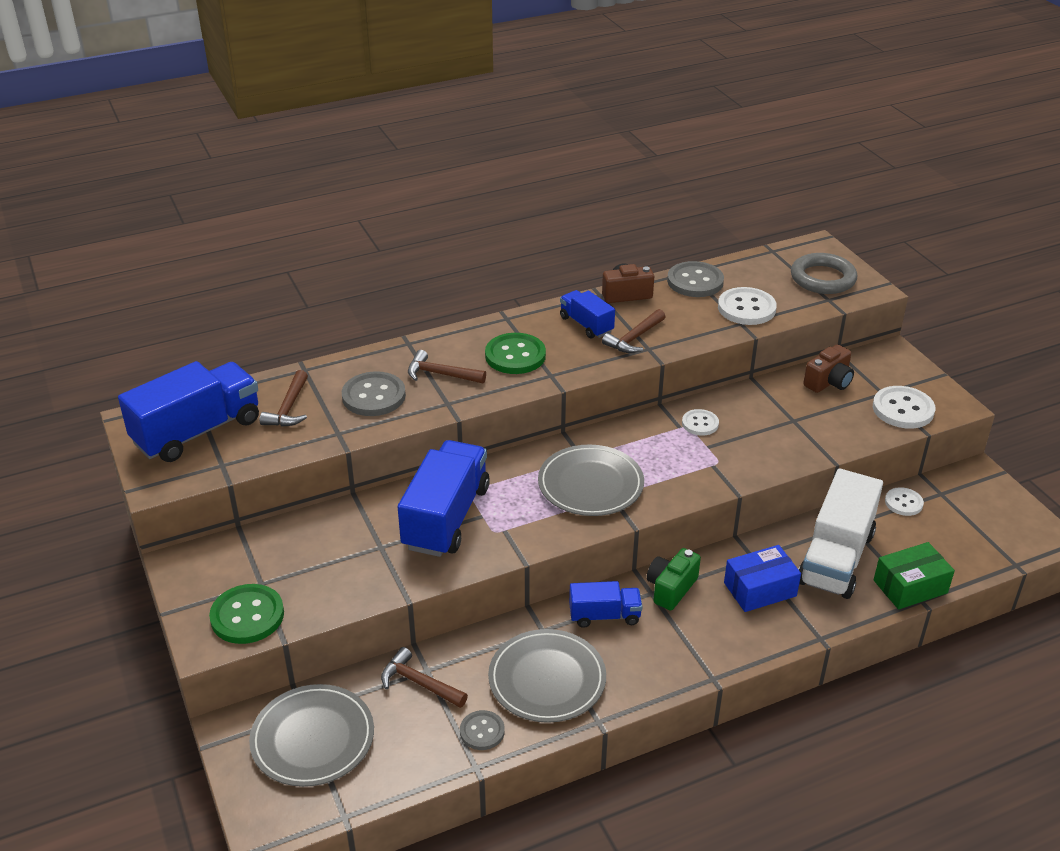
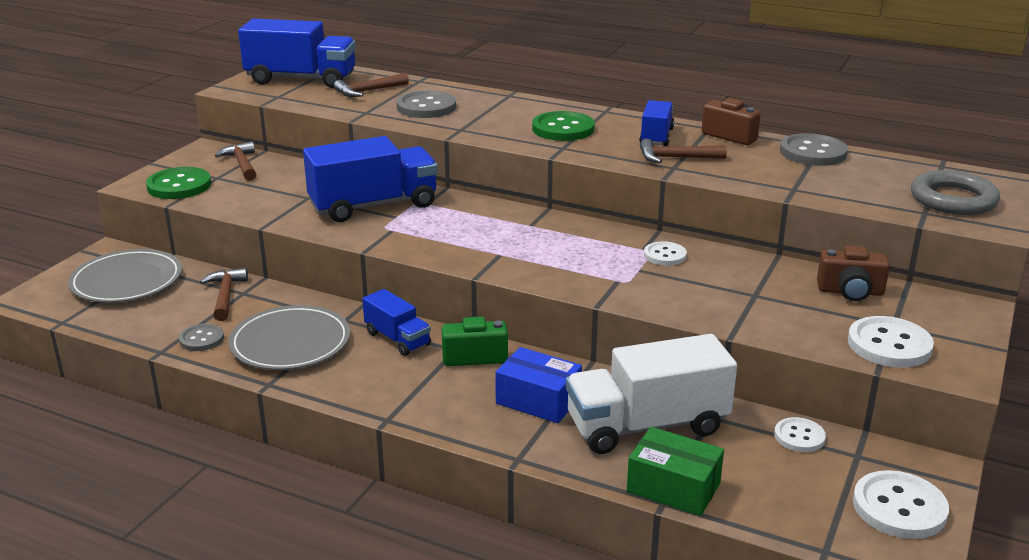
camera: 50 degrees right, 10 degrees down
(441, 374) = (491, 116): brown hammer -> brown hammer (242, 164)
(590, 484) = (500, 241): grey plate -> none
(746, 308) = (822, 184): white button -> white button (899, 507)

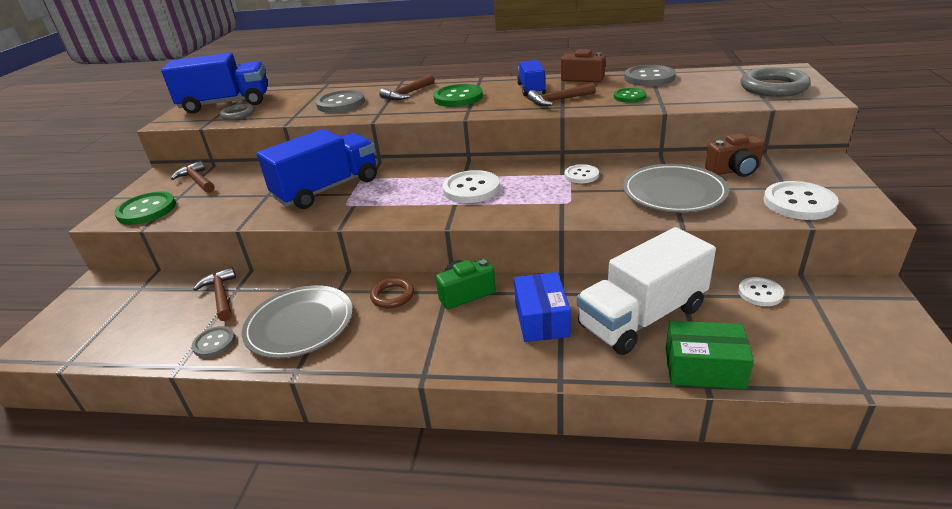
camera: 15 degrees left, 5 degrees up
(127, 281) = (122, 305): grey plate -> grey plate (674, 193)
(307, 97) = (238, 115): none -> grey ring
(368, 91) = (287, 101): brown hammer -> brown hammer (407, 94)
(397, 339) = (392, 296): blue truck -> brown ring
(538, 400) = (541, 319): blue box -> blue box turned 75 degrees clockwise
(764, 172) = (629, 97): none -> green button
(899, 507) = (881, 332): white button -> white button (471, 189)

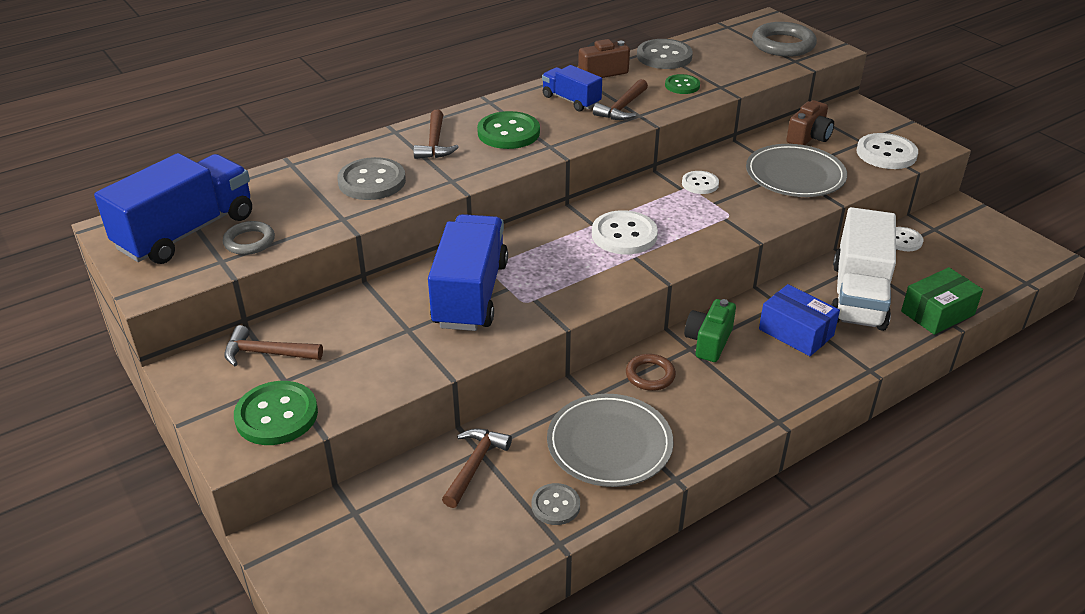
camera: 45 degrees left, 5 degrees up
(221, 295) = (475, 465): brown hammer -> brown hammer turned 90 degrees clockwise

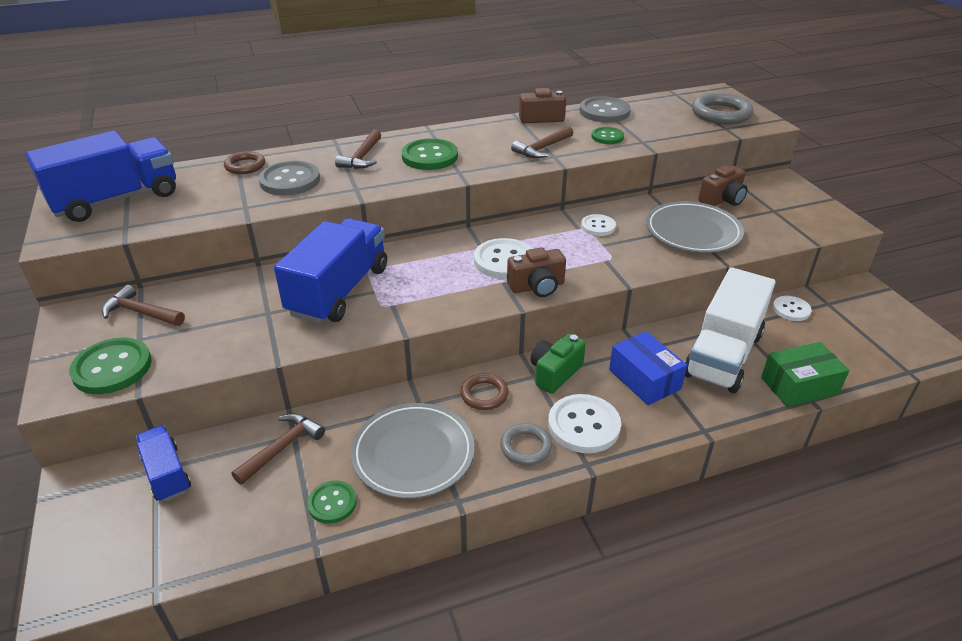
camera: 15 degrees right, 0 degrees up
(249, 241) = (158, 214): grey ring -> grey ring (526, 447)
(308, 171) = (245, 166): none -> brown ring
(555, 505) = (332, 503): grey button -> green button
(571, 100) = (500, 137): blue truck -> blue truck (167, 474)
(671, 257) = (537, 287): none -> brown camera
(886, 153) = (793, 224): white button -> white button (583, 425)

